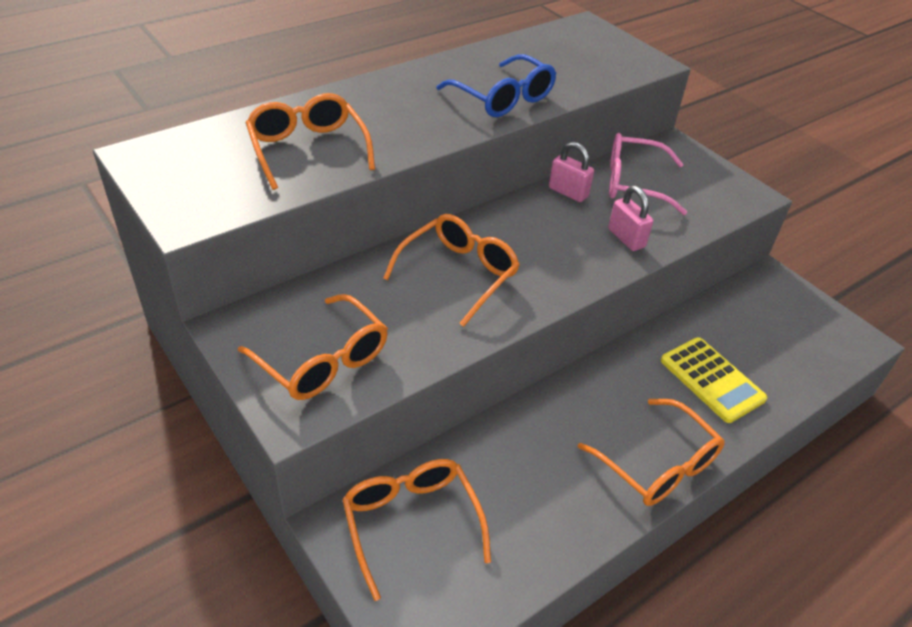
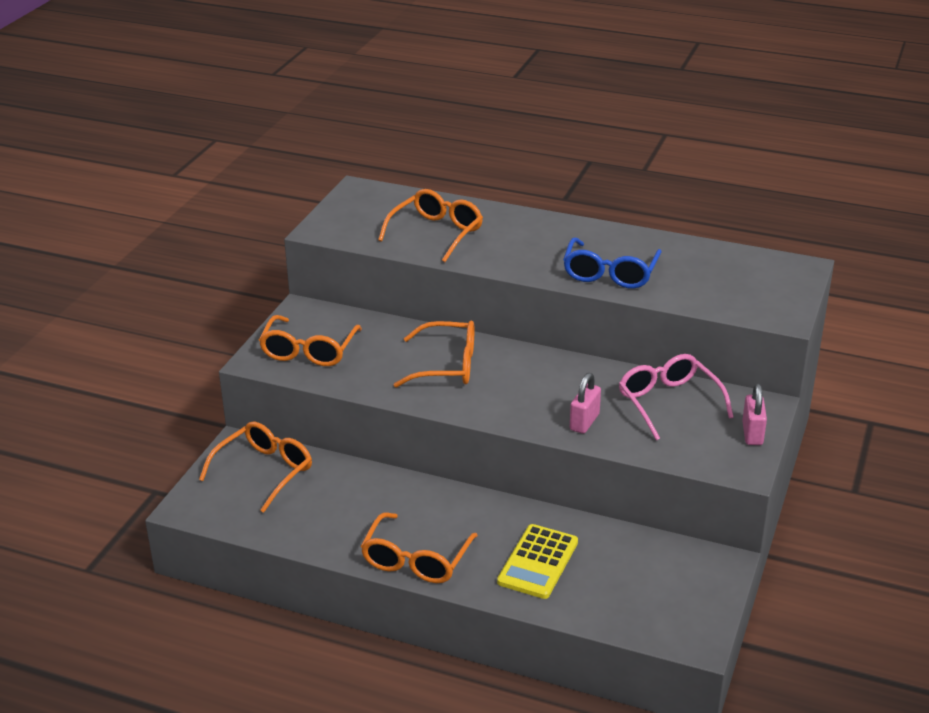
camera: 60 degrees right, 10 degrees down
(568, 192) = (609, 376): pink padlock -> pink padlock (752, 433)

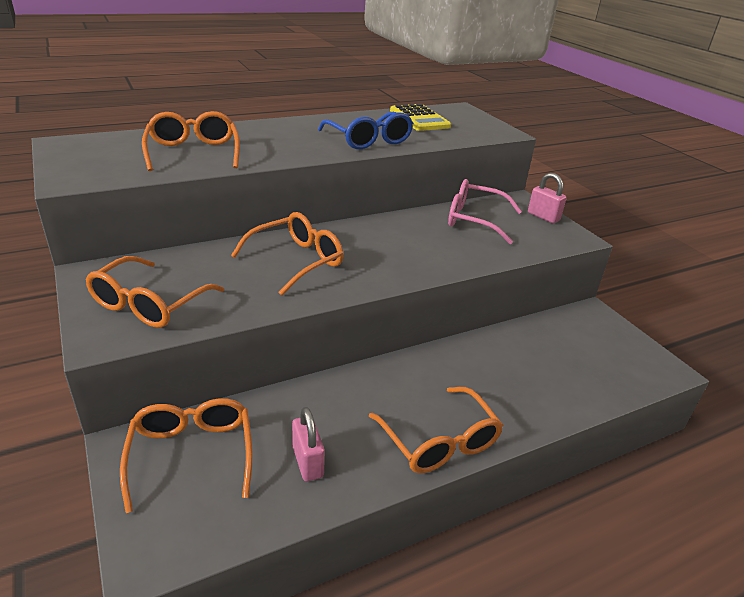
camera: 50 degrees left, 0 degrees up
(309, 351) = (150, 304): orange glasses -> orange glasses turned 60 degrees clockwise
(538, 562) = (513, 381): yellow calculator -> yellow calculator (419, 119)
(584, 422) = (452, 254): pink padlock -> pink padlock (307, 462)

